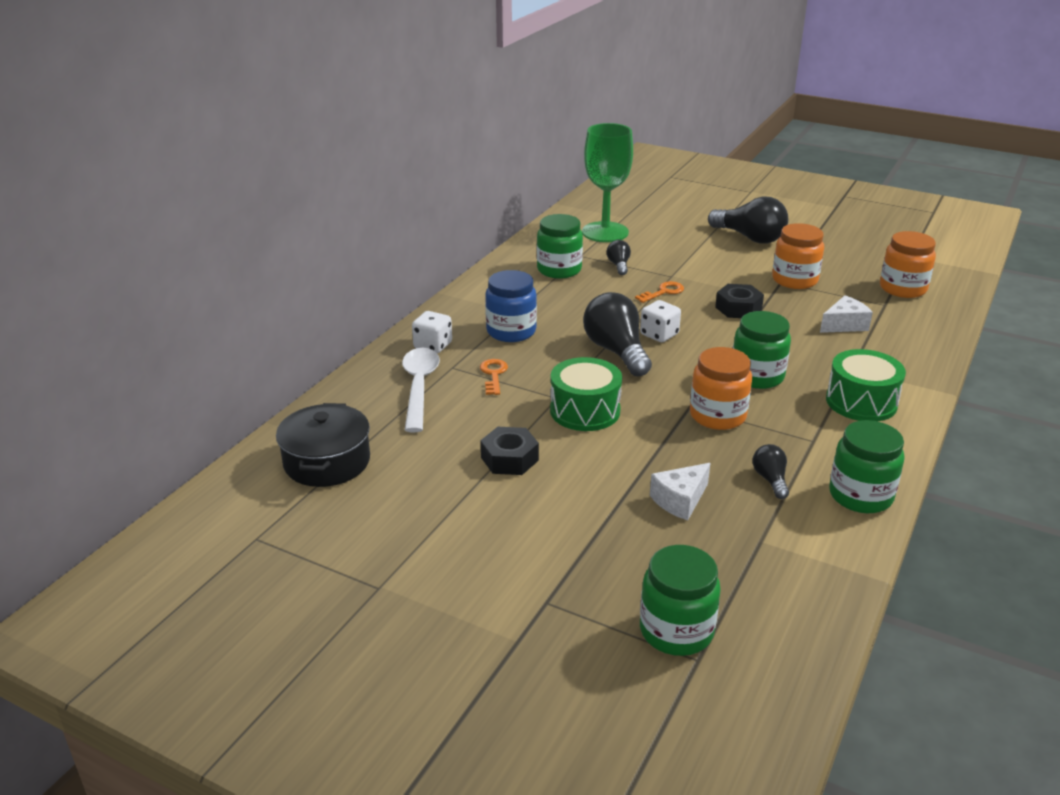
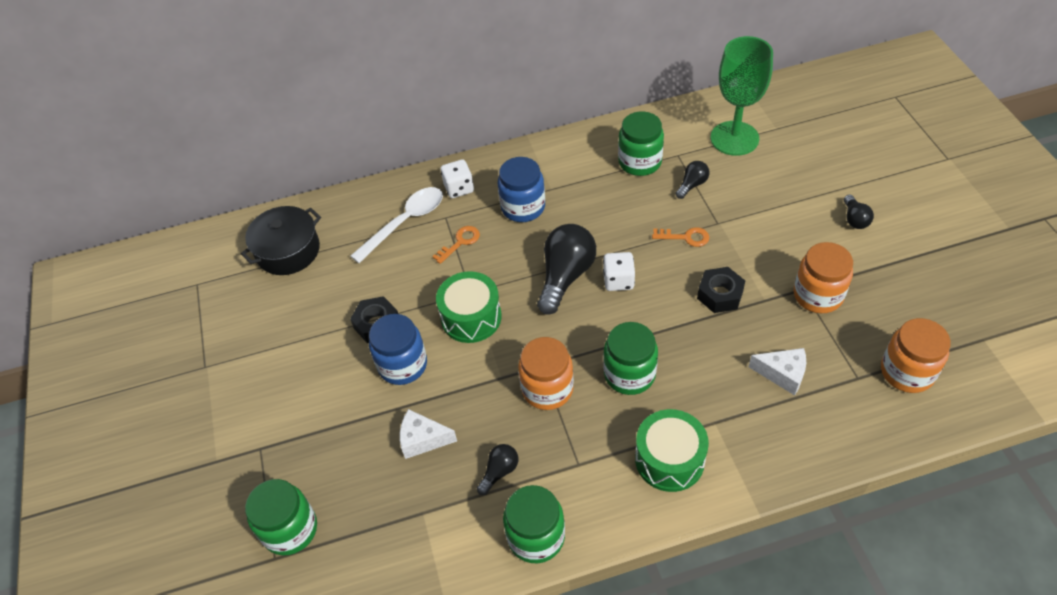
camera: 50 degrees right, 20 degrees up
(579, 469) = (402, 365): none -> blue jar
(750, 238) = (854, 219): black light bulb -> black light bulb, size x0.50

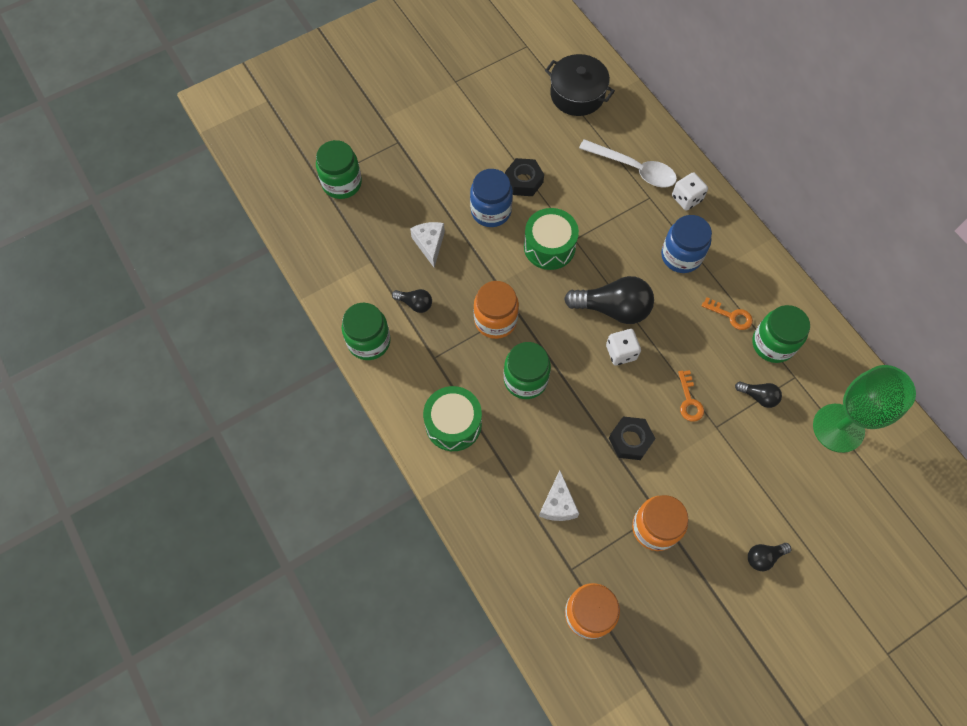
camera: 70 degrees right, 15 degrees up
(460, 242) = (625, 217): orange key -> orange key (731, 316)

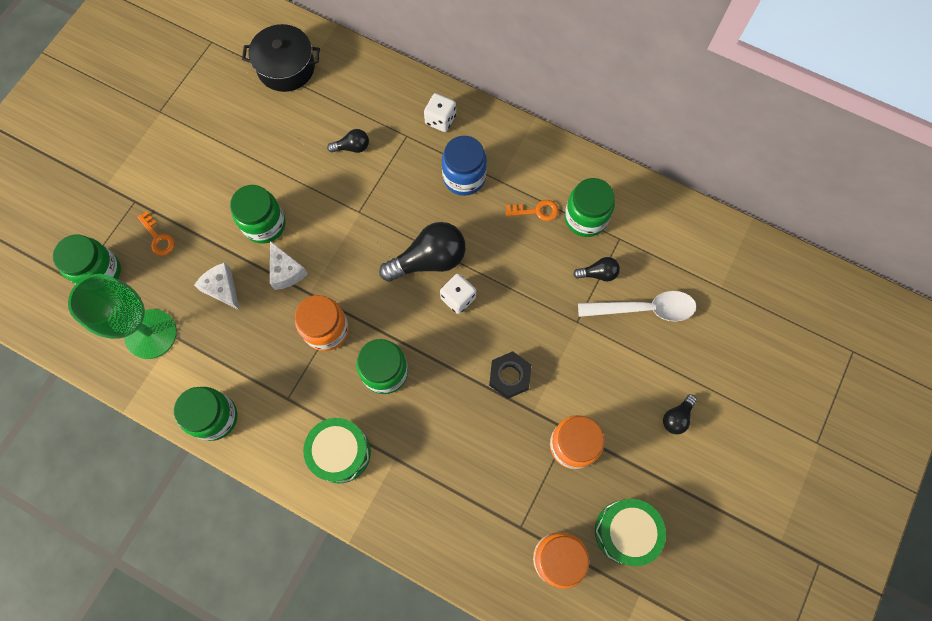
camera: 30 degrees left, 5 degrees up
(415, 304) = (240, 355): black light bulb -> black light bulb (352, 147)
(491, 211) = (264, 224): blue jar -> green jar
(523, 181) = (280, 179): black nut -> none
(549, 246) = (339, 231): green drum -> green drum (625, 532)
(558, 504) = (476, 473): white cheese -> white cheese (286, 271)
(634, 169) = (378, 115): white spoon -> white spoon (644, 309)
(689, 401) = (541, 310): orange key -> orange key (158, 238)
(838, 428) = (678, 265): green goblet -> green goblet (151, 334)

